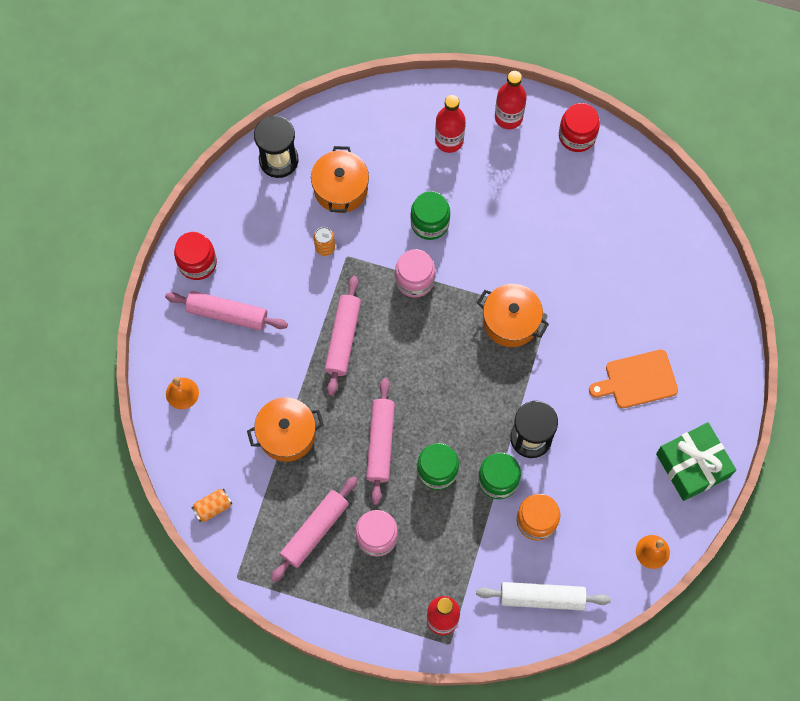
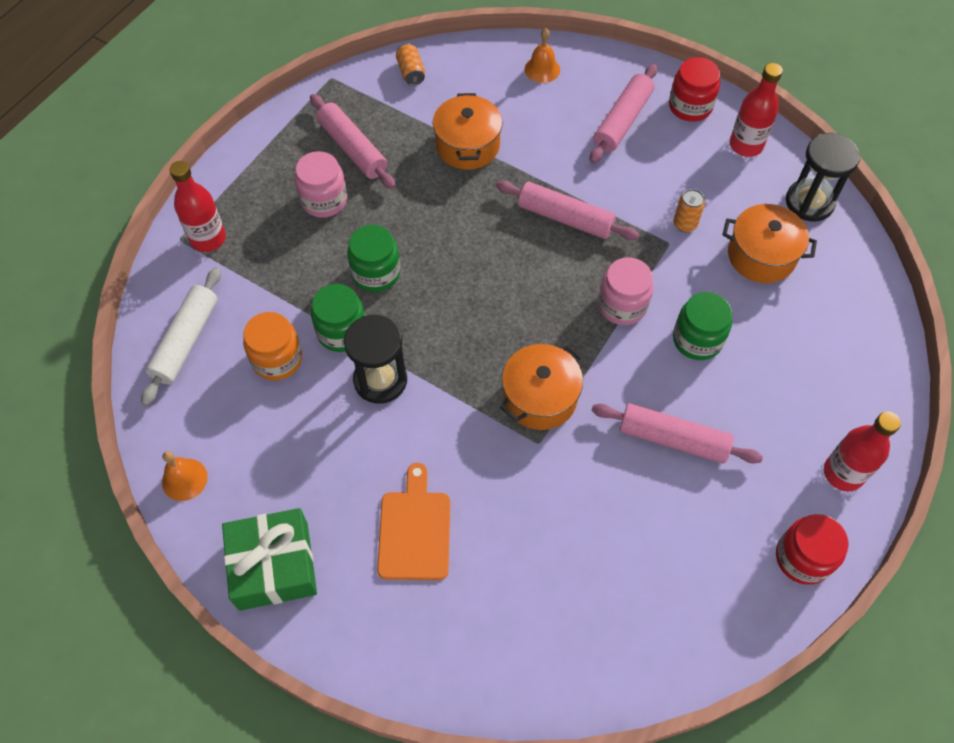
camera: 105 degrees right, 10 degrees down
(380, 443) = (428, 226): pink rolling pin -> pink rolling pin (673, 439)
(449, 140) = (815, 390): red bottle -> red bottle (746, 145)

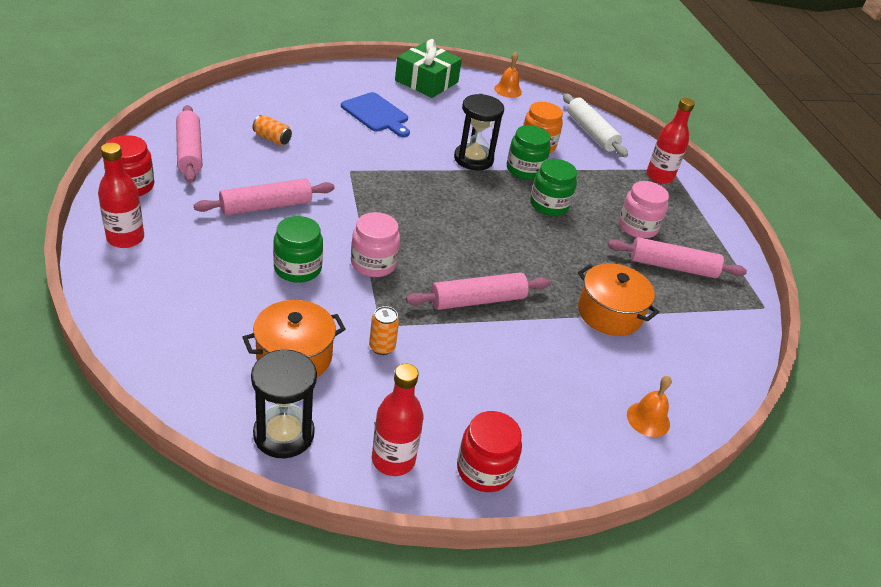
camera: 130 degrees right, 20 degrees down
(411, 72) = (728, 347): orange can -> orange can (272, 139)
(415, 530) = (376, 114): orange cutting board -> blue cutting board
(540, 397) = (373, 190): orange pot -> none
(622, 121) = (526, 411): pink rolling pin -> pink rolling pin (189, 151)

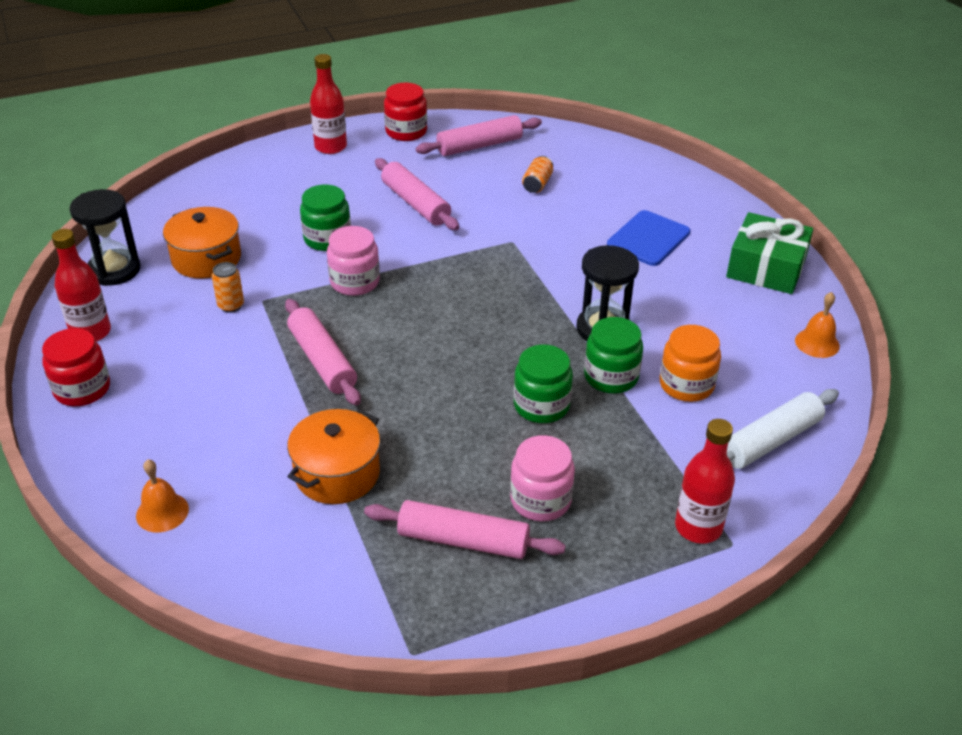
camera: 85 degrees right, 0 degrees up
(672, 266) = (463, 540): pink rolling pin -> pink rolling pin turned 75 degrees counterclockwise

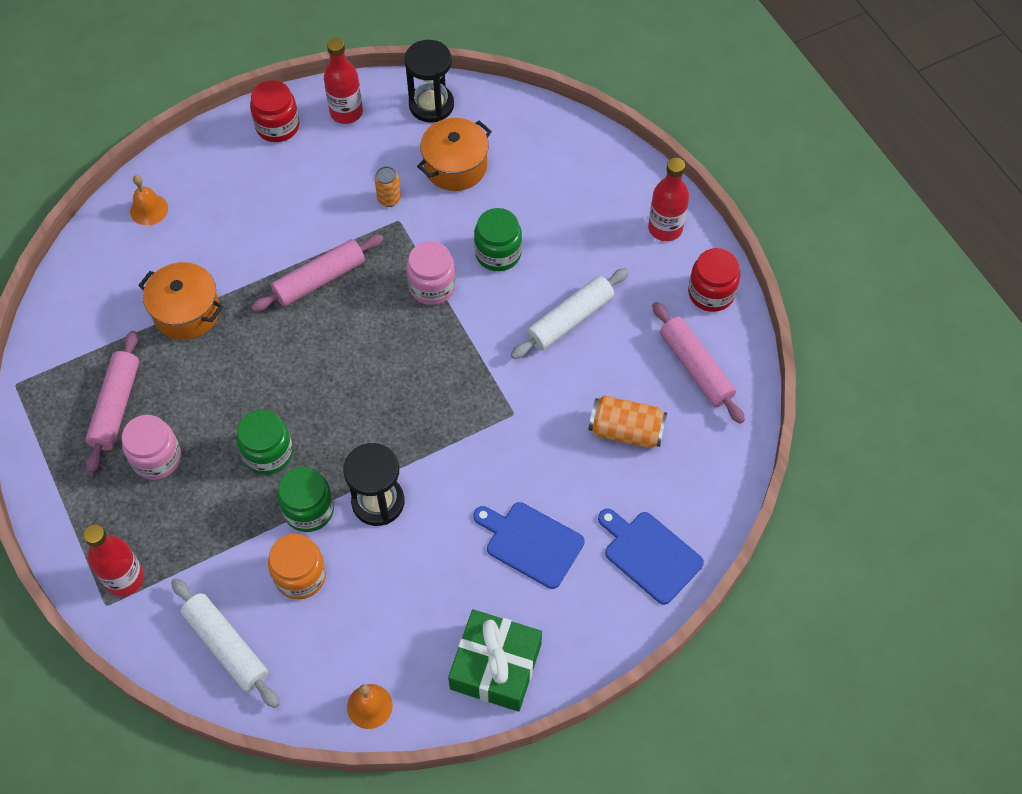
camera: 85 degrees right, 20 degrees up
(415, 203) = (569, 319): pink rolling pin -> white rolling pin
(537, 184) = (626, 431): orange can -> orange can, size x1.60
(655, 182) = (650, 554): none -> blue cutting board

